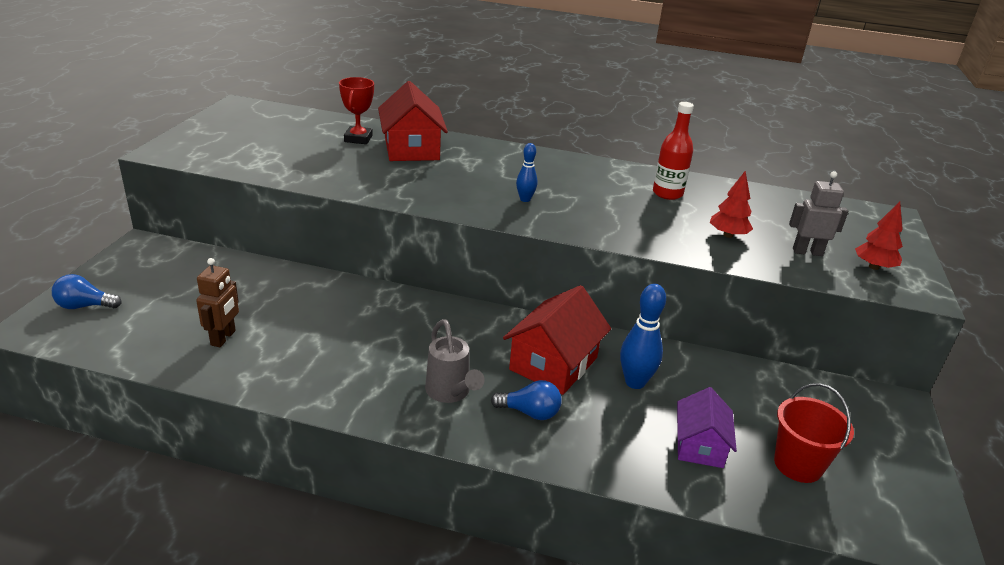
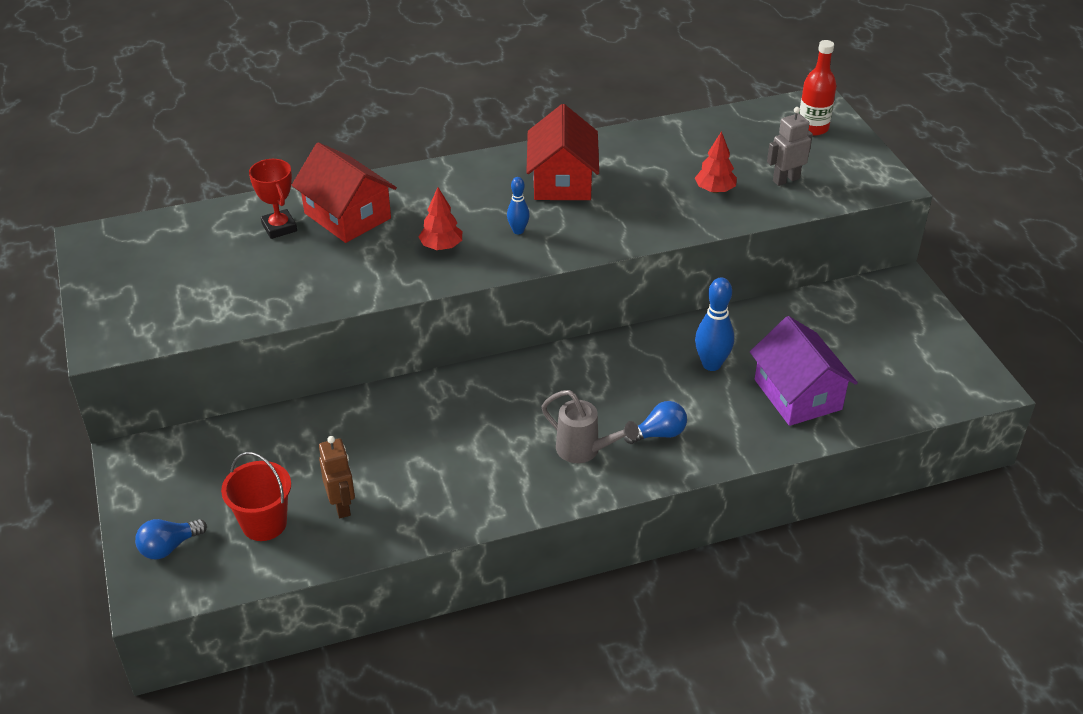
camera: 30 degrees left, 10 degrees up
(553, 364) = (637, 380): red house -> red house (562, 181)
(667, 193) = (629, 163): red bottle -> red bottle (813, 128)
(699, 445) = (798, 394): purple house -> purple house, size x1.56
(798, 465) = (871, 374): red bucket -> red bucket (264, 523)
(873, 267) = (842, 172): red tree -> red tree (441, 246)

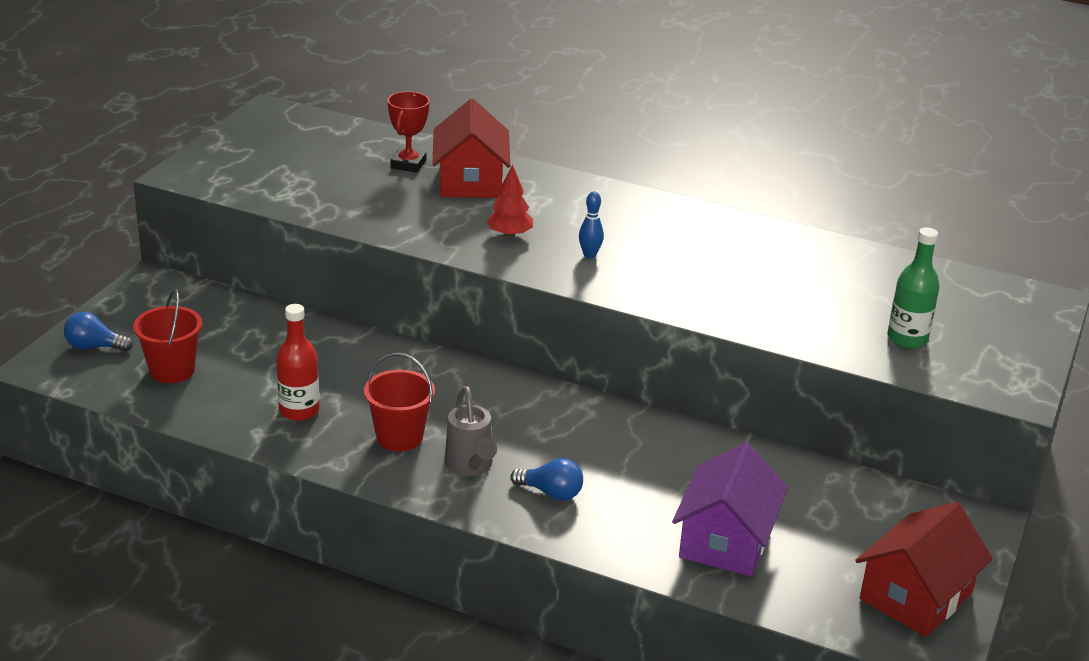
camera: 40 degrees right, 10 degrees down
(342, 505) = (238, 391): brown robot -> none
(508, 461) = (399, 437): none -> red bucket
(562, 181) = (686, 240): red house -> red house (916, 596)
(711, 364) = (679, 473): blue bowling pin -> none
(715, 190) = (819, 313): red tree -> none
(786, 179) = (907, 339): grey robot -> green bottle
(813, 128) = (1007, 315): red bottle -> red bottle (299, 411)

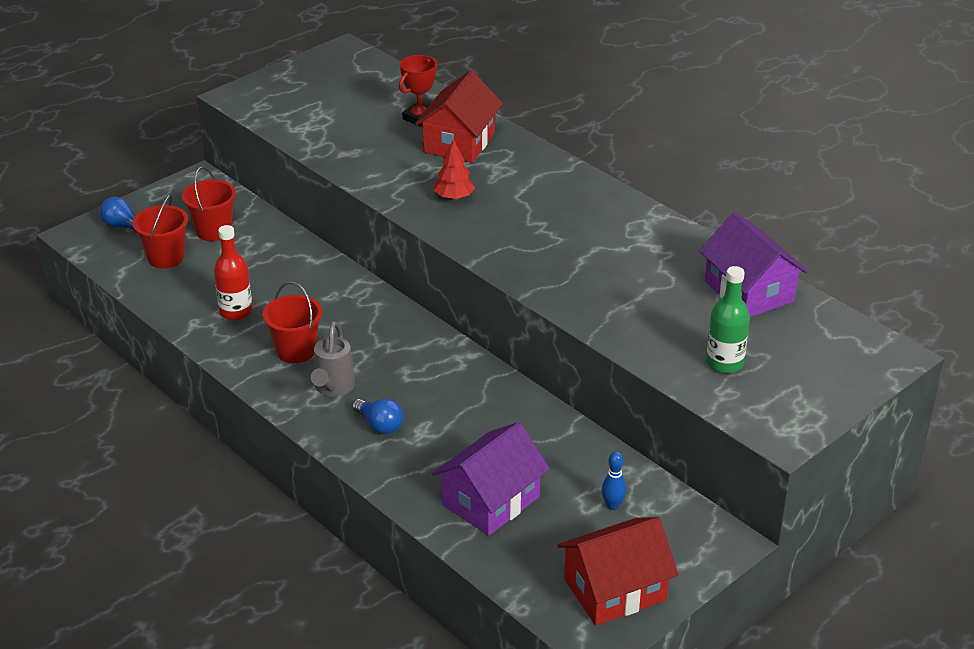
camera: 25 degrees right, 5 degrees up
(208, 331) = (213, 231): none -> red bucket
(589, 255) = (507, 229): blue bowling pin -> blue bowling pin (612, 506)
(872, 269) = (749, 291): none -> purple house

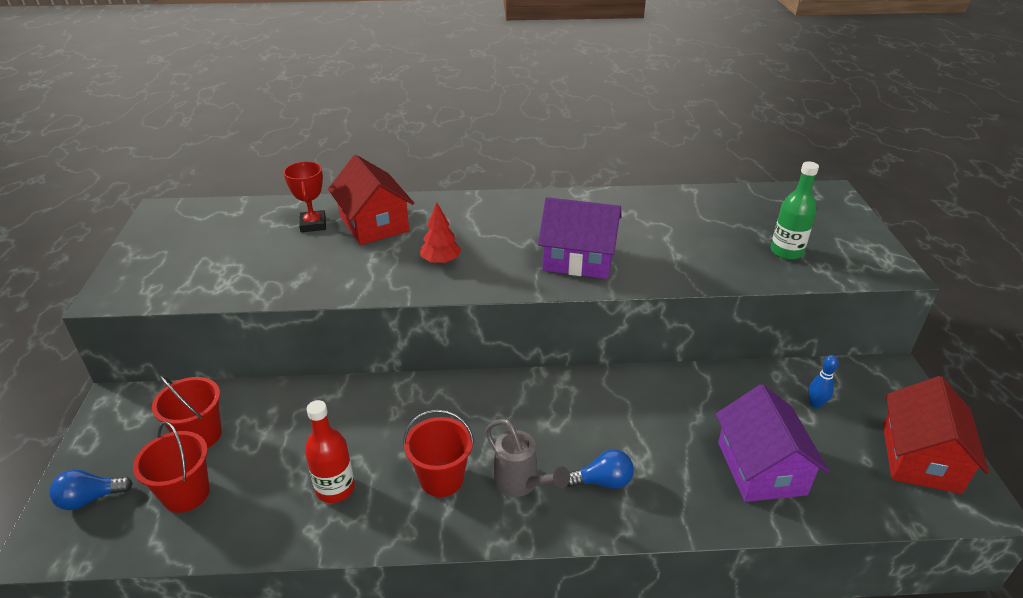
camera: 50 degrees left, 0 degrees up
(749, 291) = (711, 205): purple house -> purple house (578, 259)

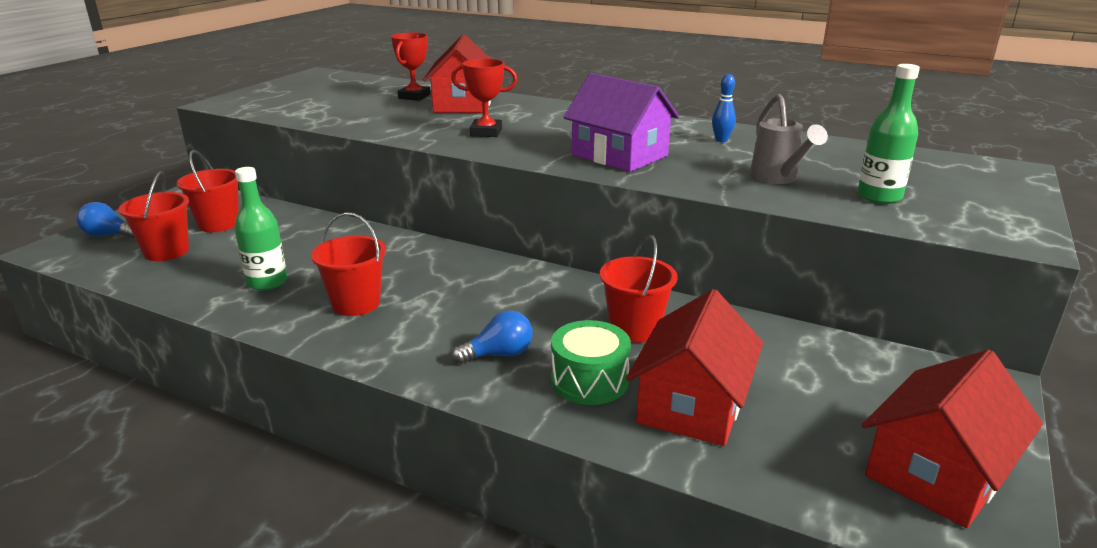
camera: 30 degrees right, 10 degrees down
(335, 488) = (267, 282): red bottle -> green bottle
(440, 261) = (486, 132): red tree -> red trophy
(521, 484) = (419, 330): grey watering can -> grey watering can (778, 179)
(603, 481) = (499, 354): blue light bulb -> blue light bulb turned 45 degrees counterclockwise
(668, 413) = (634, 329): none -> red bucket
(684, 477) = (589, 380): none -> green drum
(761, 468) = (692, 404): purple house -> red house
(815, 404) = (832, 377): blue bowling pin -> blue bowling pin (721, 140)

